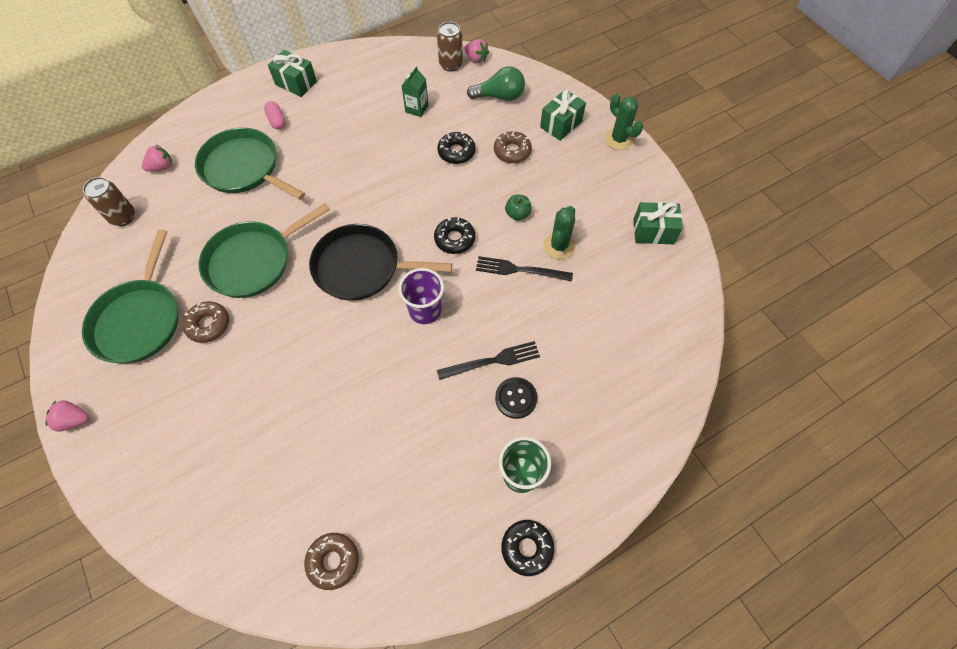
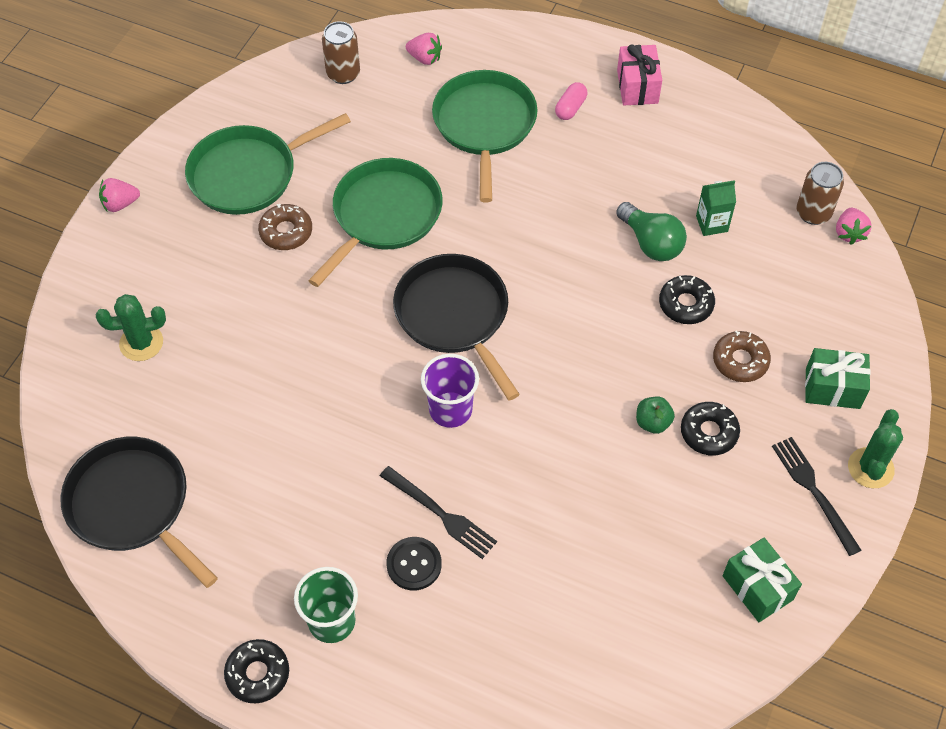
camera: 55 degrees right, 5 degrees down
(74, 420) = (120, 204): pink strawberry -> pink strawberry turned 75 degrees counterclockwise
(253, 261) = (383, 216): green pan -> green pan turned 105 degrees clockwise
(296, 83) = (637, 87): green gift -> pink gift
(333, 561) = (133, 505): brown donut -> black pan
(454, 239) = (564, 380): black donut -> black donut (709, 432)
(499, 96) = (813, 295): green light bulb -> green light bulb (651, 243)
(519, 270) = (578, 471): black fork -> black fork (814, 491)
(559, 246) = (645, 493): green cactus -> green cactus (141, 343)

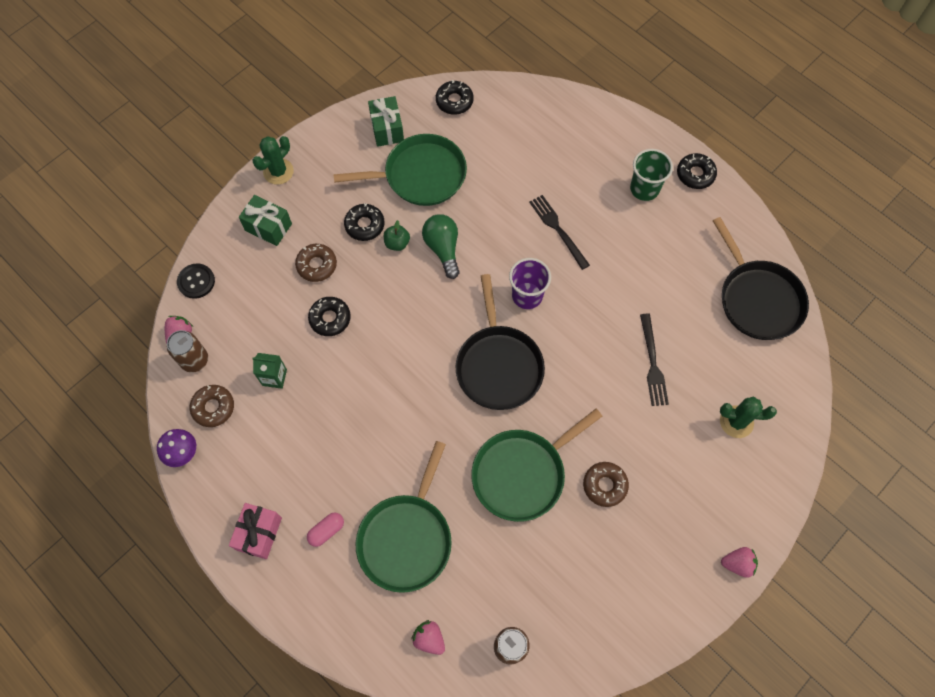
camera: 160 degrees left, 10 degrees up
(248, 174) = (622, 557): green pan -> green pan (420, 175)
(414, 564) = (585, 205): black button -> black button (196, 281)
(651, 243) = (328, 376): green light bulb -> green light bulb (443, 249)
(680, 674) = (454, 101): none -> black donut
(759, 175) = (213, 407): none -> brown donut
(763, 127) = (182, 452): none -> purple mushroom
(814, 491) = (321, 169): black fork -> black fork (652, 363)

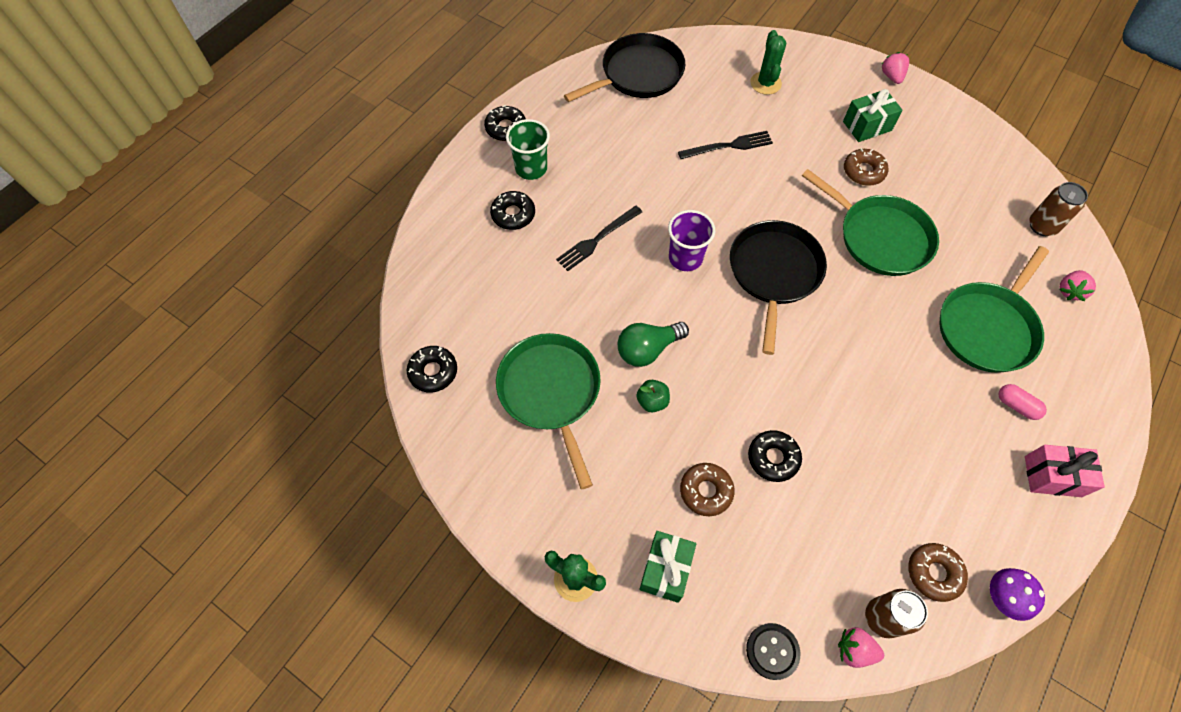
camera: 100 degrees left, 5 degrees down
(274, 377) = (869, 506): green carton -> none
(364, 225) = (635, 444): black donut -> black donut (513, 214)
(387, 129) = (486, 446): green gift -> green gift (867, 126)
(406, 538) = (987, 327): green pan -> green pan turned 120 degrees clockwise
(498, 365) = (774, 273): black pan -> black pan turned 60 degrees counterclockwise

